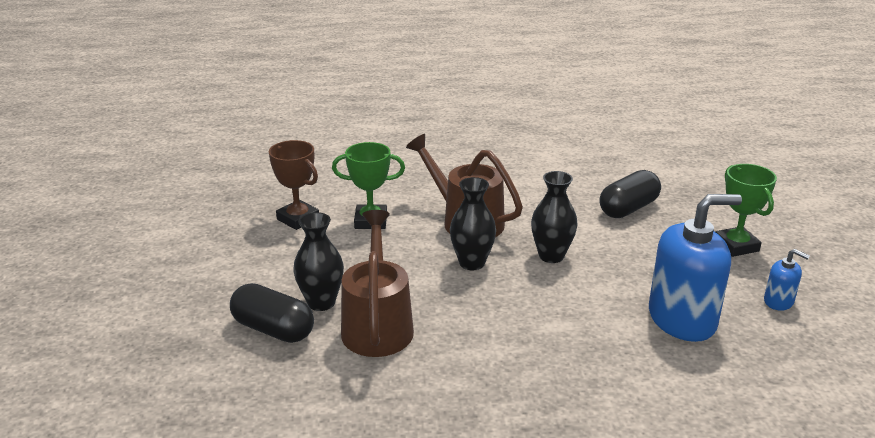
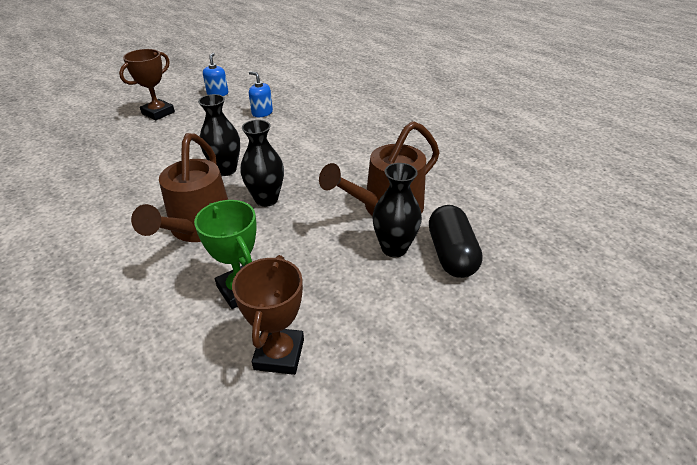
camera: 125 degrees left, 10 degrees up
(628, 208) = (123, 159): black capsule -> none
(682, 319) = (262, 113): blue soap dispenser -> blue soap dispenser, size x0.46
(736, 246) = (158, 113): green trophy -> brown trophy

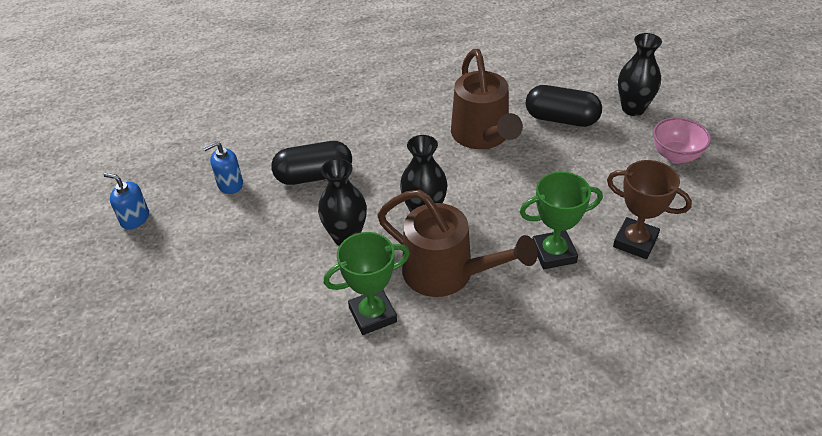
camera: 65 degrees left, 5 degrees up
(146, 202) = (372, 315): none -> green trophy
(158, 113) = (143, 289): brown trophy -> none
(286, 140) = (314, 176): none -> black capsule
(394, 248) = (540, 147): black vase -> black vase (633, 109)
(455, 371) = (676, 156): none -> pink bowl

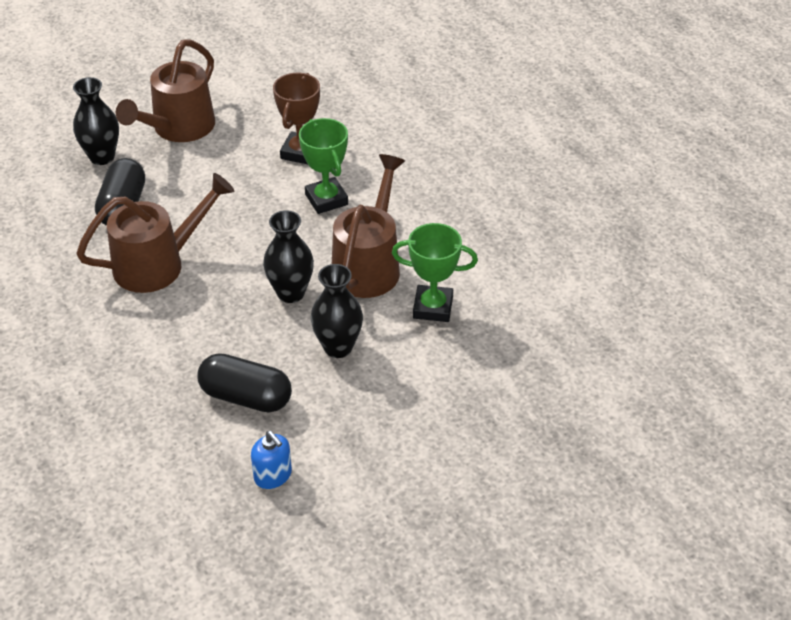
camera: 105 degrees left, 0 degrees up
(135, 218) = (351, 555): blue soap dispenser -> none
(314, 176) = (246, 397): black capsule -> black capsule turned 45 degrees counterclockwise
(372, 315) = (433, 307): green trophy -> green trophy turned 45 degrees counterclockwise
(676, 156) = (178, 129): pink bowl -> brown watering can

